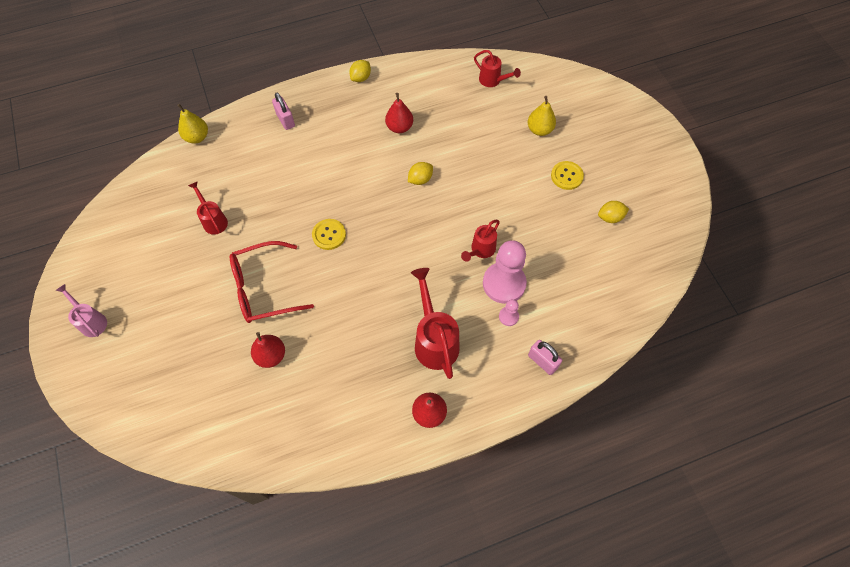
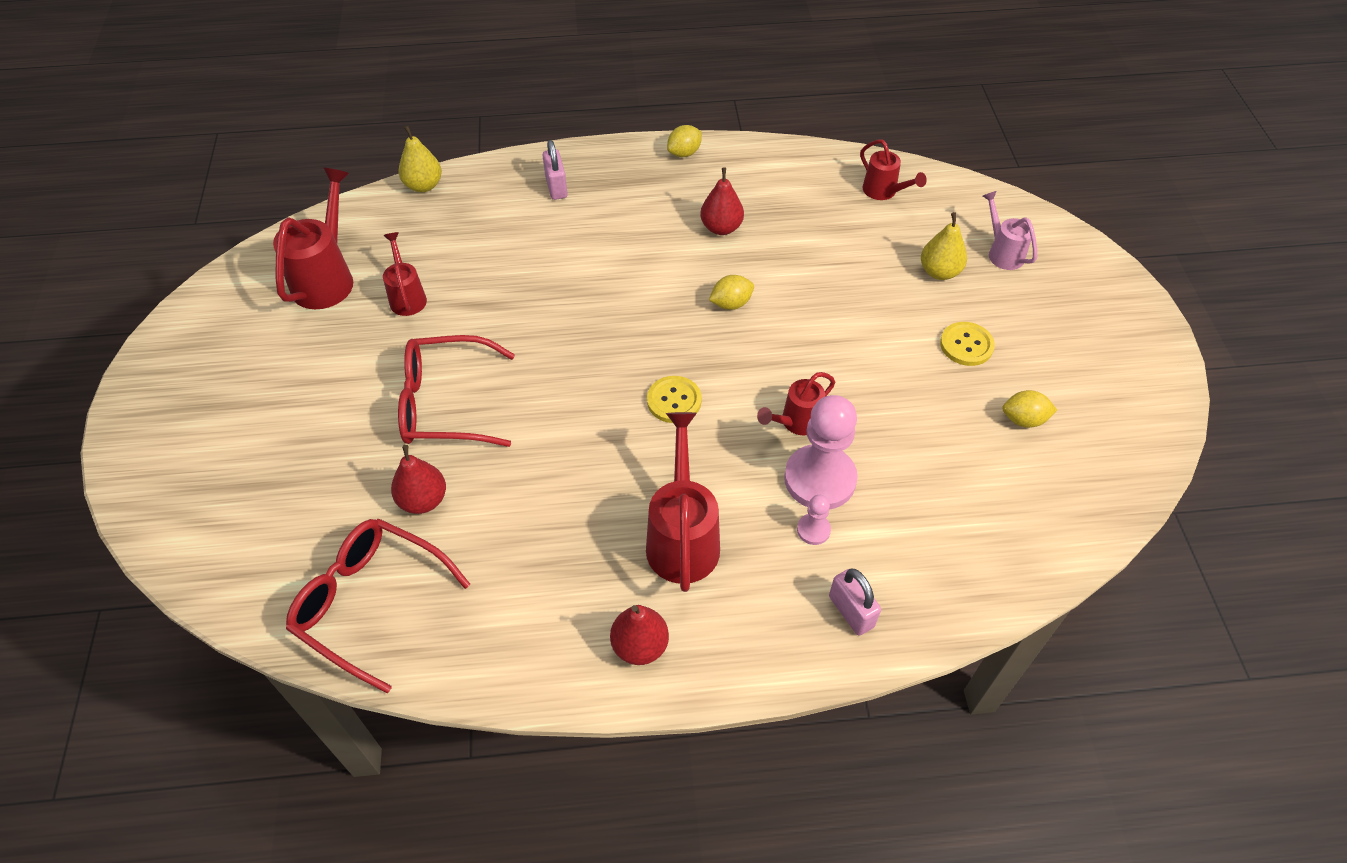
camera: 15 degrees right, 10 degrees down
(91, 321) = (186, 393): pink watering can -> pink watering can (1002, 253)
(155, 219) = (326, 278): none -> red watering can
(260, 429) = (369, 602): none -> red glasses
(329, 235) = (568, 351): yellow button -> yellow button (674, 401)

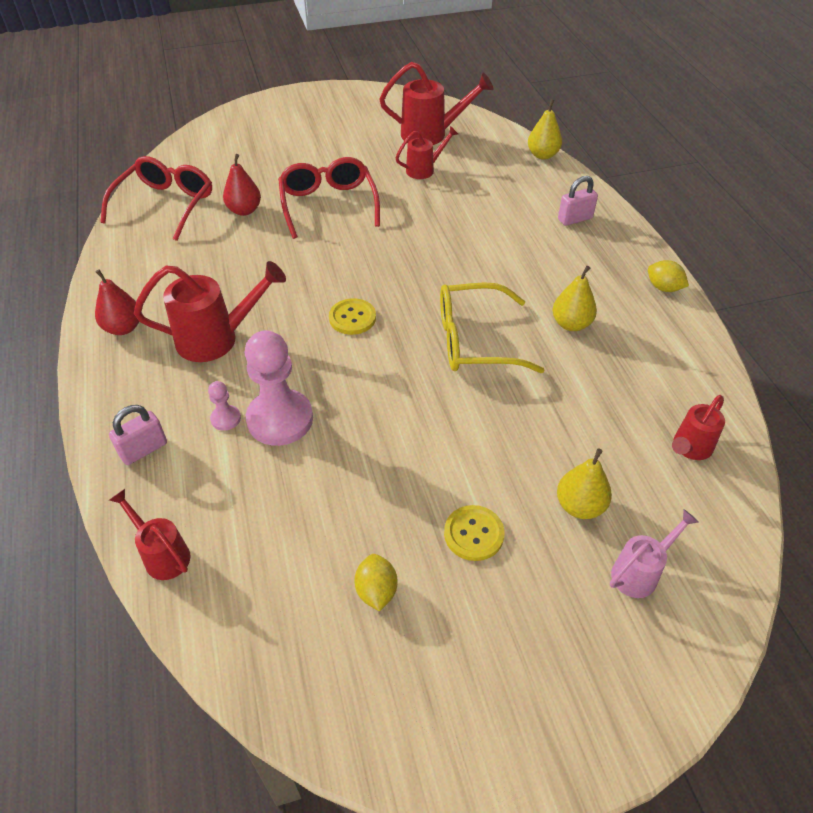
camera: 80 degrees right, 5 degrees down
(721, 228) = (571, 324): red pear -> yellow pear
(731, 304) = (474, 341): yellow lemon -> yellow glasses
(796, 422) = (342, 398): red watering can -> red watering can (163, 554)

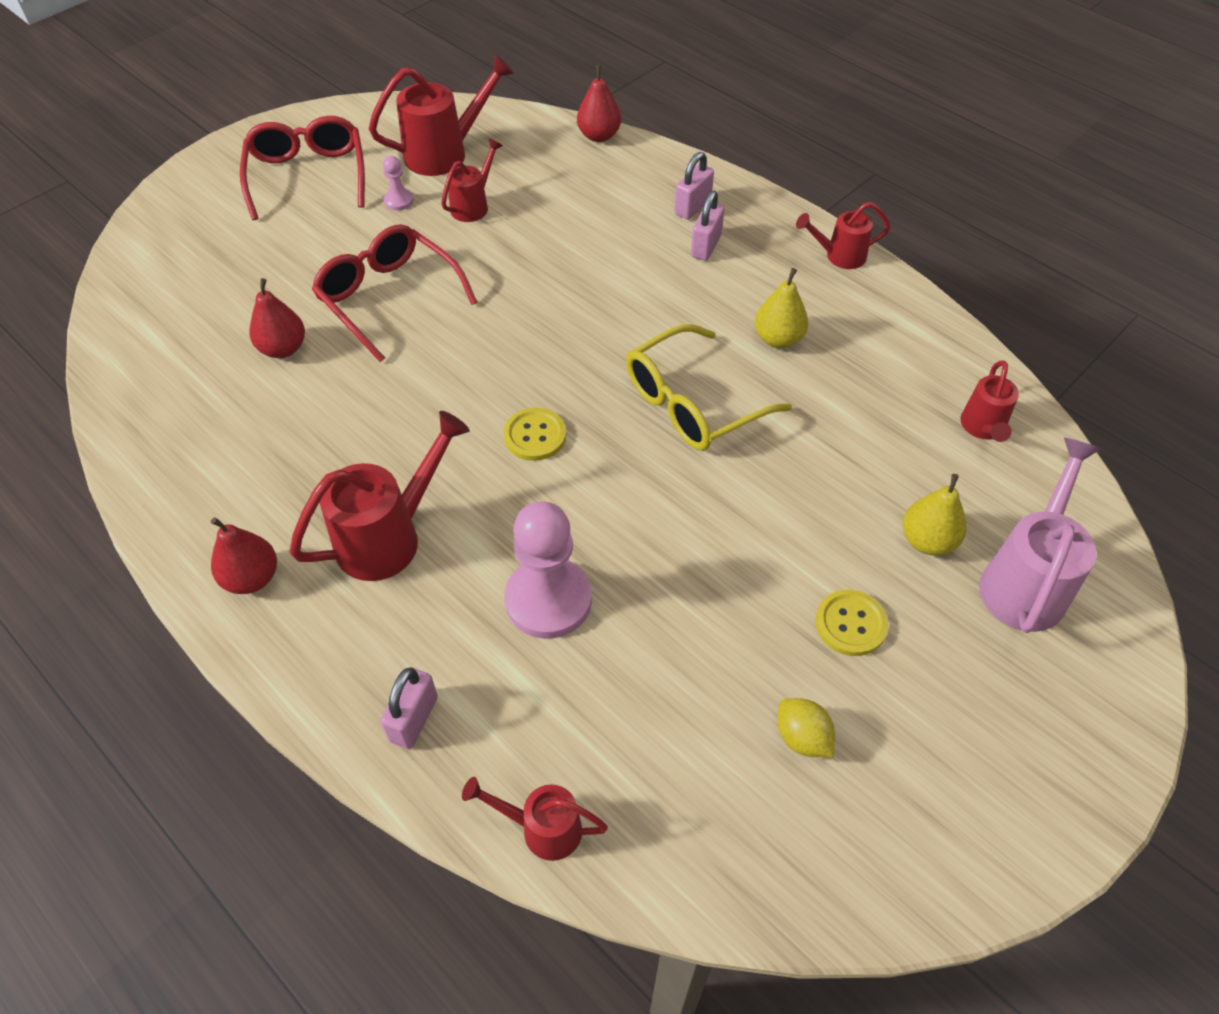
camera: 30 degrees left, 5 degrees up
(166, 204) = (164, 383): red glasses -> red glasses (308, 176)
(226, 419) = (483, 631): pink pawn -> pink pawn (399, 201)
(542, 155) = (599, 136): yellow pear -> red pear
(565, 246) = (706, 246): none -> pink padlock
(639, 572) = (1026, 581): pink watering can -> pink watering can, size x1.70
(663, 288) = (839, 256): yellow lemon -> red watering can

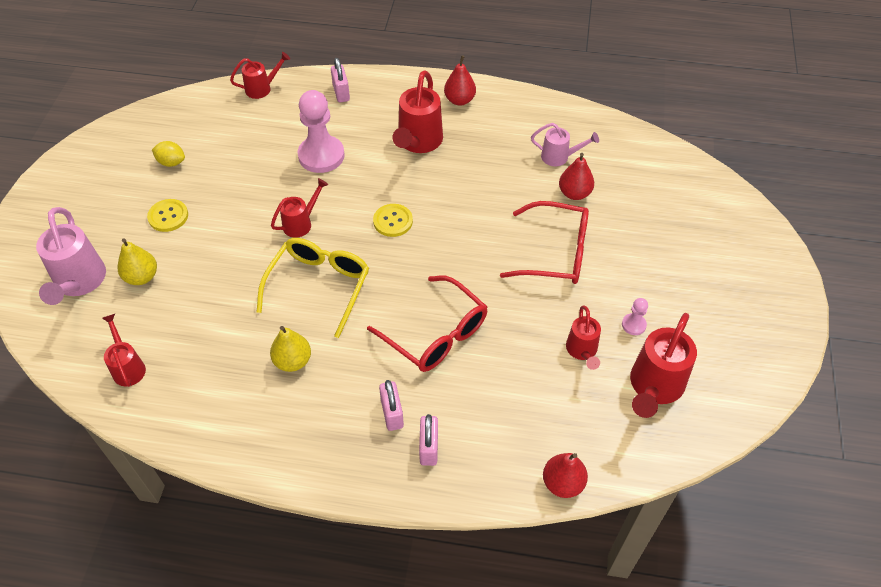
camera: 145 degrees right, 0 degrees up
(238, 403) = (559, 157): none -> pink watering can
(308, 176) = (715, 309): red glasses -> red glasses (436, 334)
(839, 256) = (286, 464): red watering can -> red watering can (301, 223)

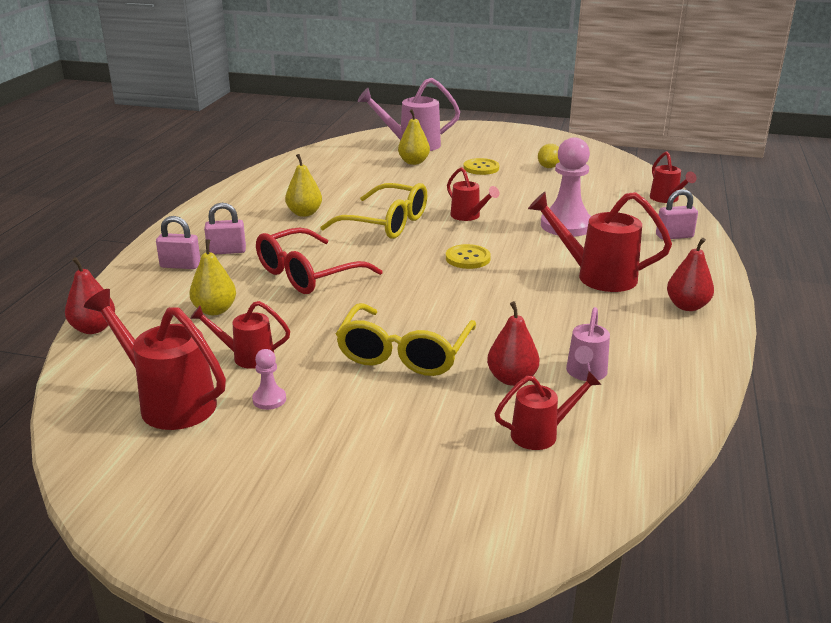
camera: 95 degrees right, 25 degrees down
(128, 367) = (325, 161): red watering can -> red watering can (541, 434)
(513, 393) = (215, 310): none -> yellow pear
(556, 253) = (404, 354): red glasses -> yellow glasses

